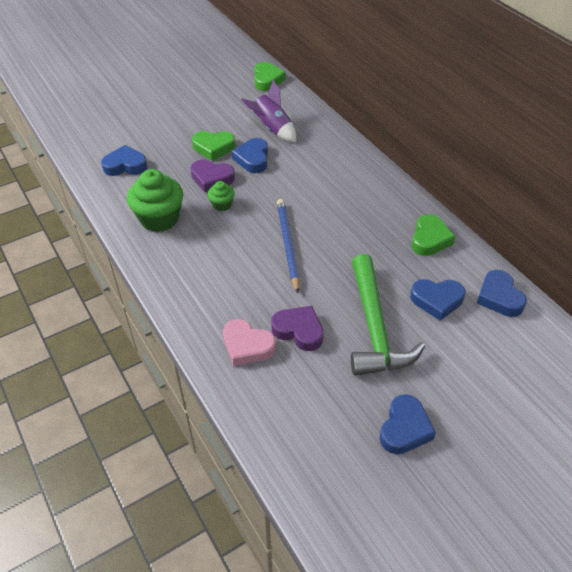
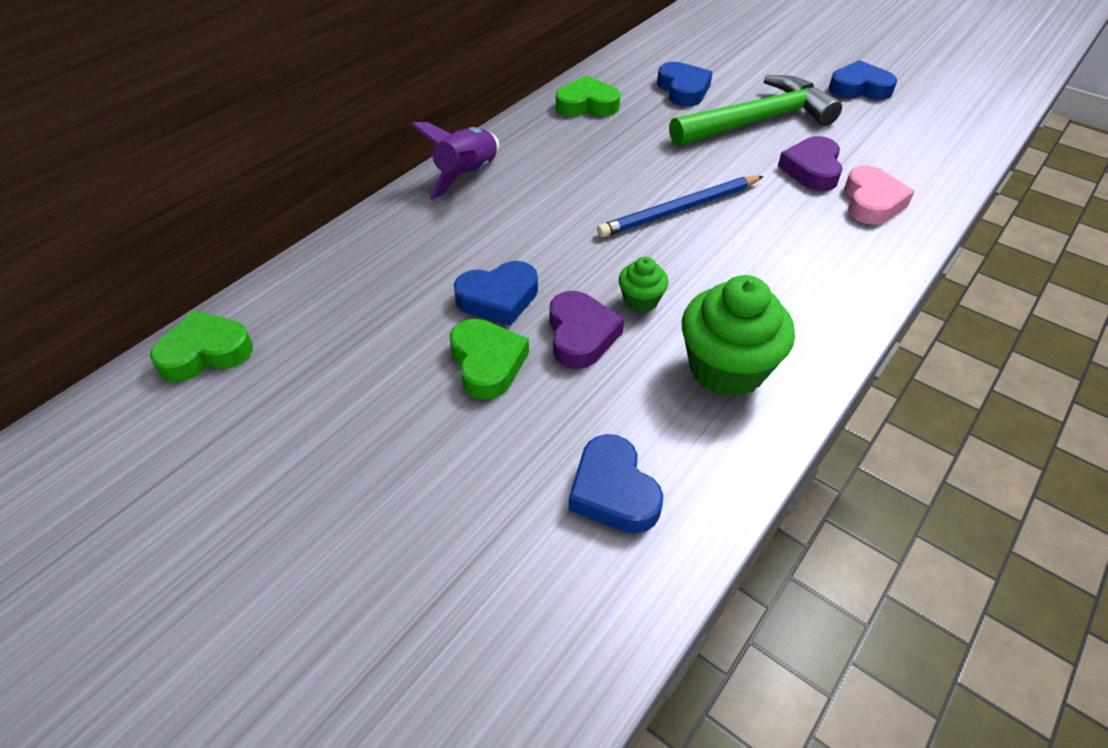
camera: 110 degrees left, 0 degrees up
(272, 129) = (395, 297): purple rocket -> purple rocket (467, 175)
(499, 297) = (648, 57): blue heart -> none

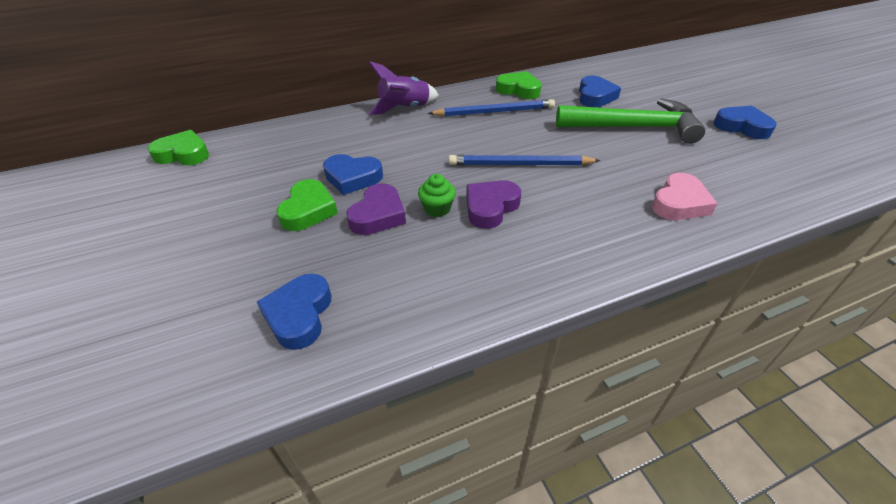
camera: 30 degrees right, 5 degrees down
(586, 146) = (494, 112): none -> blue pencil
(726, 368) = (452, 272): green cupcake -> none
(812, 169) = (648, 168): purple heart -> purple heart (490, 207)

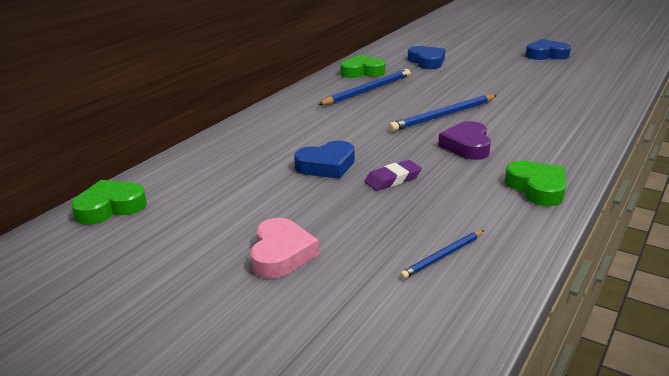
camera: 35 degrees left, 15 degrees down
(299, 315) = (443, 256): blue heart -> blue pencil
(308, 210) = (328, 198): green heart -> green heart (537, 188)
(378, 215) = (393, 179): purple heart -> purple eraser
(405, 109) = (286, 109): purple rocket -> none
(437, 209) = (431, 160): green cupcake -> none
(633, 127) = (483, 73): green hammer -> none
(679, 203) = (575, 104): pink heart -> pink heart (281, 254)

